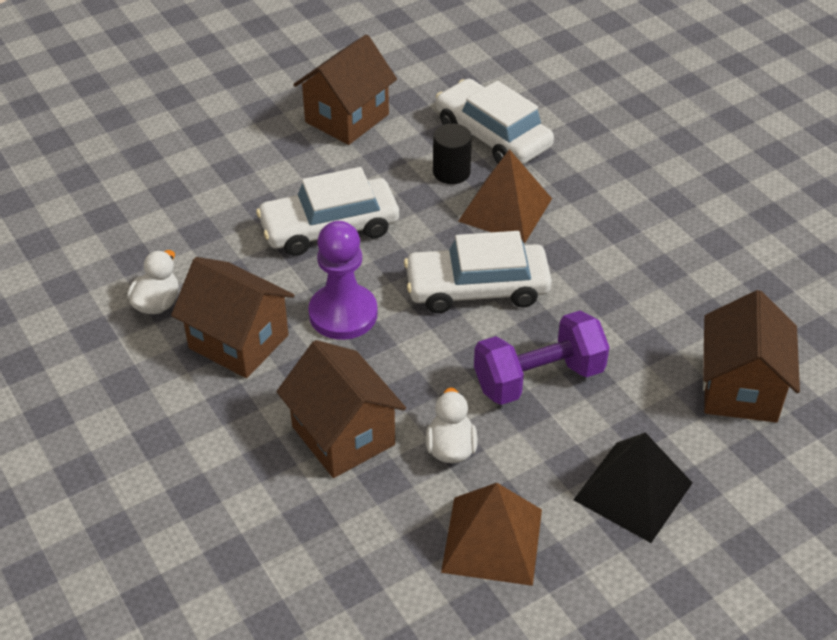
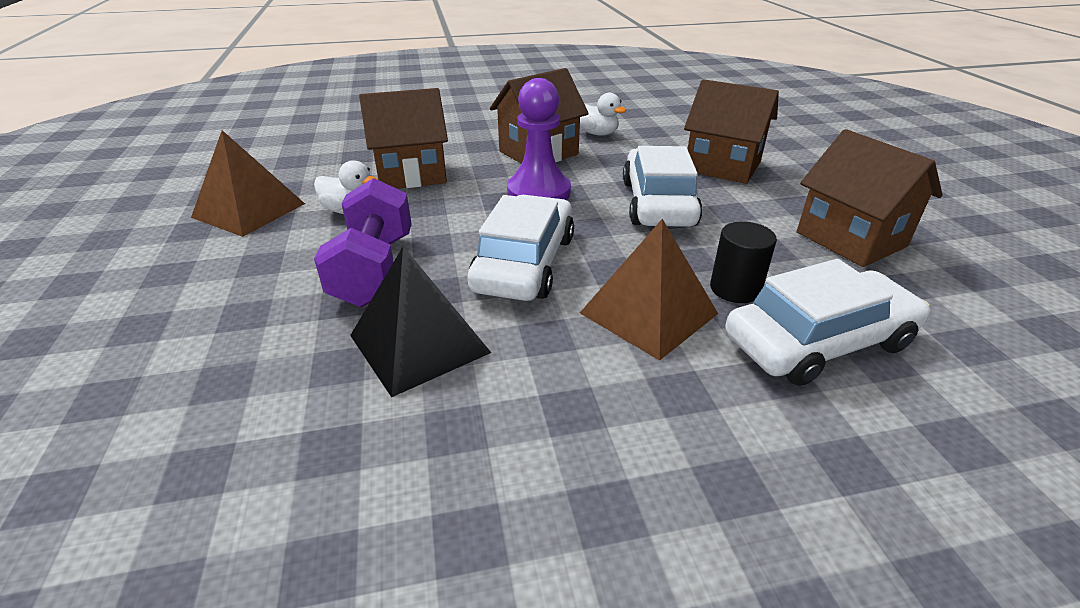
camera: 110 degrees right, 10 degrees down
(633, 491) = (190, 288): black pyramid -> black pyramid (419, 344)
(740, 389) = (190, 423): brown house -> brown house (722, 166)

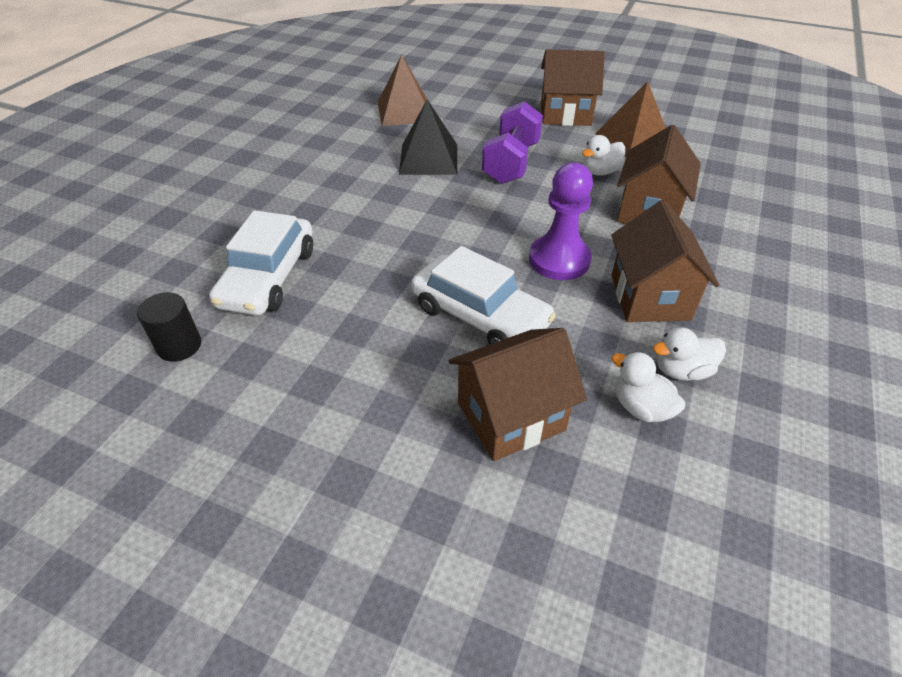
camera: 125 degrees right, 10 degrees up
(374, 270) = (511, 163): purple dumbbell -> purple dumbbell turned 75 degrees clockwise
(525, 263) = (463, 212): white car -> none
(647, 138) = (640, 407): none -> white duck
(648, 313) = (365, 232): brown pyramid -> brown pyramid (405, 111)
(735, 289) = (342, 279): black cylinder -> black cylinder (179, 346)
(850, 239) = (311, 390): brown house -> brown house (565, 114)

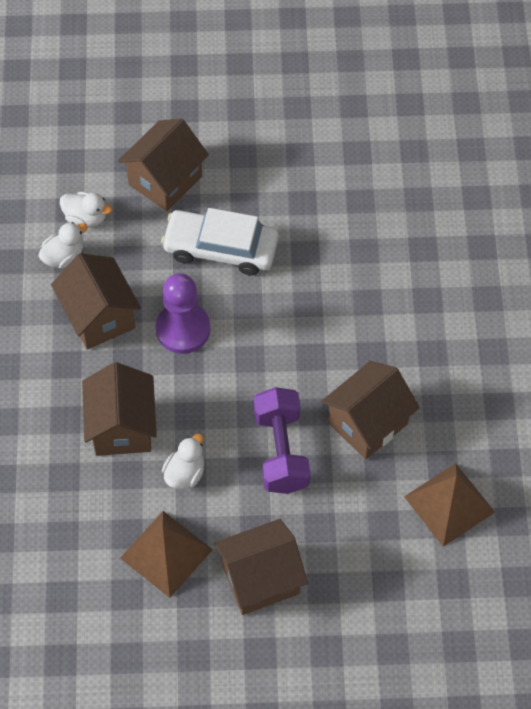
camera: 155 degrees right, 15 degrees up
(179, 346) = (410, 143): black cylinder -> none
(268, 277) = (400, 220): white car -> none
(429, 159) = (368, 423): black pyramid -> brown house

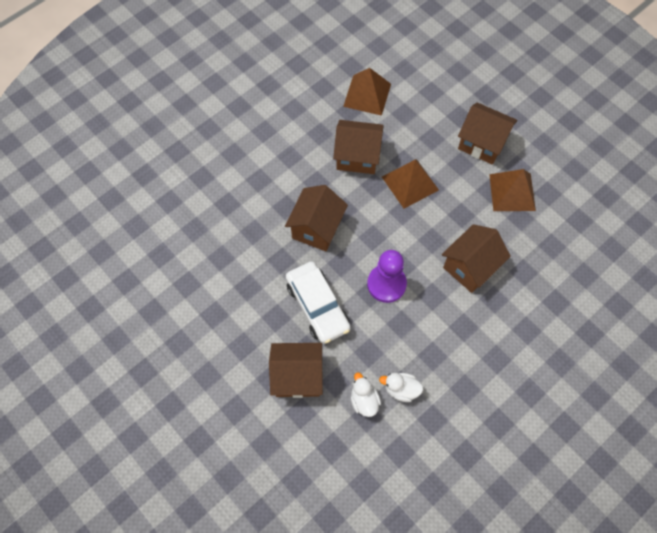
camera: 130 degrees left, 5 degrees up
(99, 316) = (420, 335): brown house -> brown house (316, 228)
(185, 473) = (464, 216): white duck -> none
(281, 451) = (410, 183): purple dumbbell -> brown pyramid

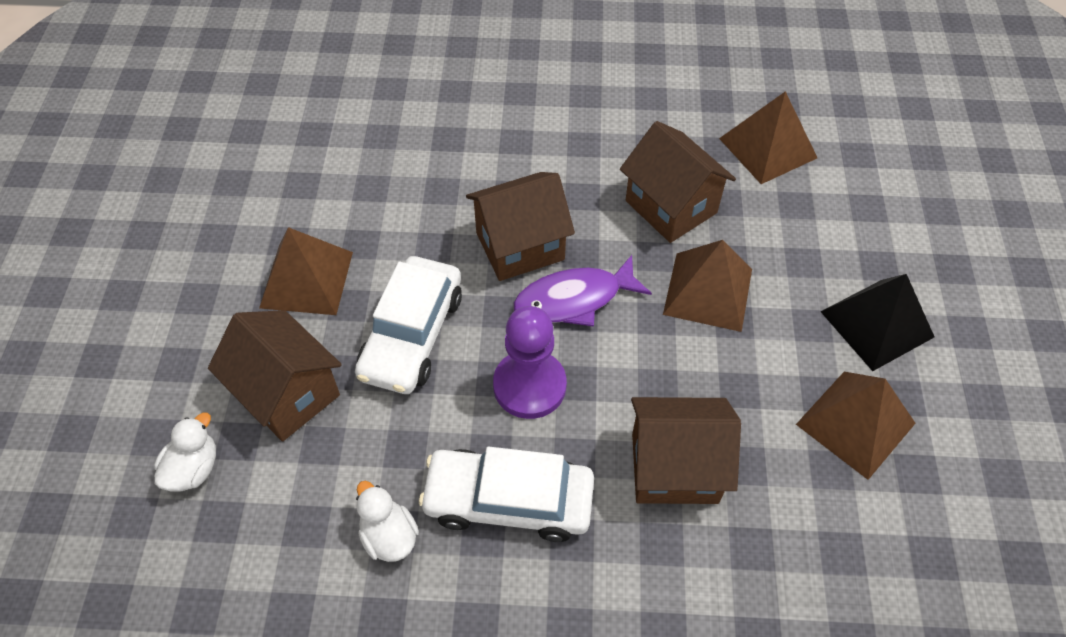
camera: 45 degrees right, 10 degrees down
(245, 324) = (307, 279): none -> brown pyramid
(364, 232) = (574, 299): none -> purple fish
(364, 400) = (327, 502): white duck -> white duck (193, 469)
(428, 335) = (508, 500): none -> white car
(482, 143) = (877, 324): brown house -> black pyramid

